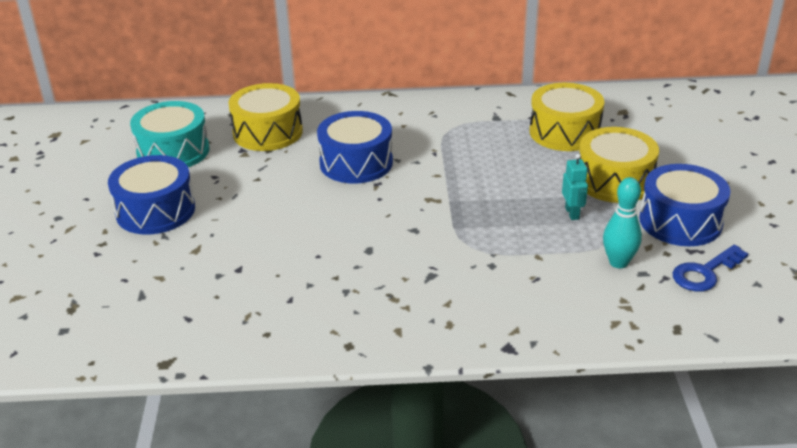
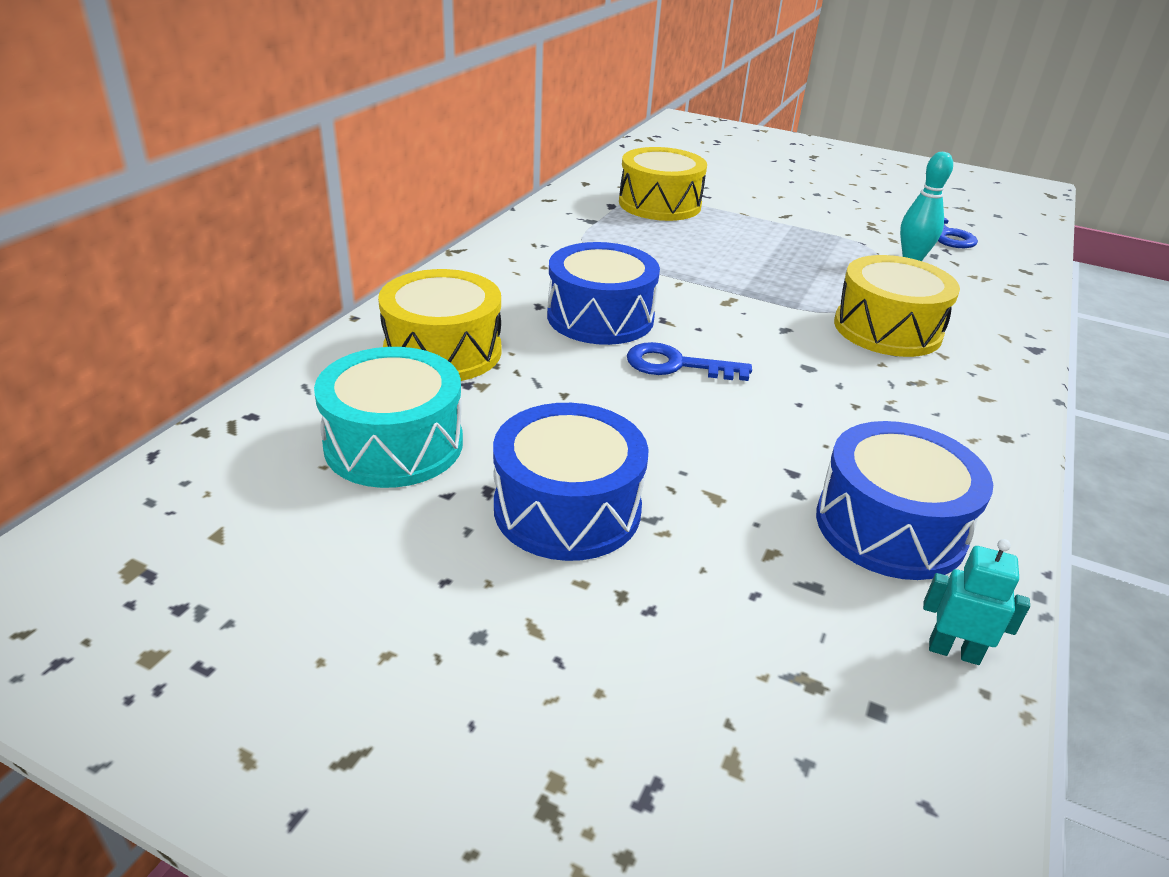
camera: 65 degrees left, 0 degrees up
(323, 203) = (676, 365): none -> blue key
(572, 213) = (814, 248): turquoise robot -> turquoise robot (953, 651)
(614, 181) = (771, 215): yellow drum -> yellow drum (887, 329)
(680, 221) = (861, 216): blue drum -> blue drum (890, 527)

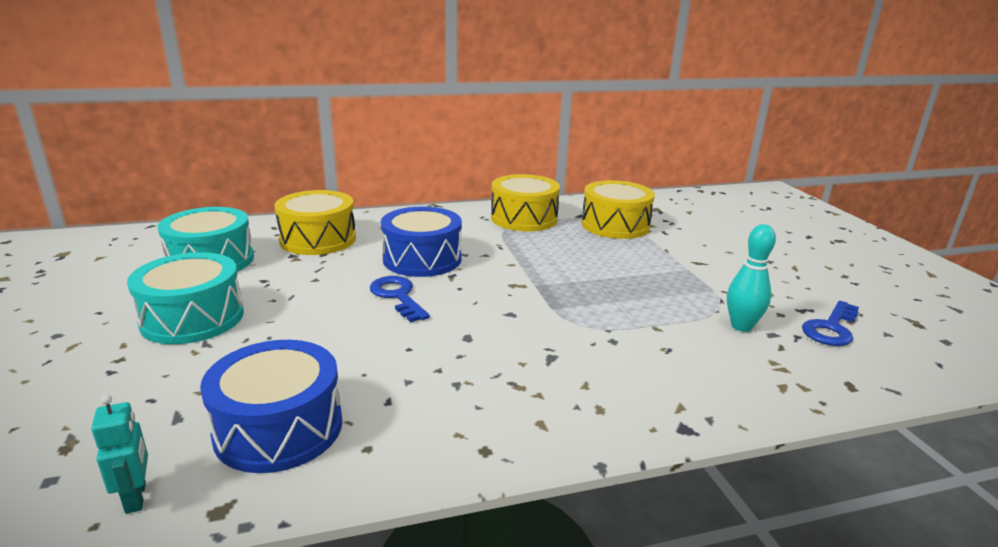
camera: 50 degrees right, 10 degrees down
(567, 508) = (192, 318): blue drum -> turquoise drum
(887, 329) = (584, 350): yellow drum -> yellow drum (524, 218)

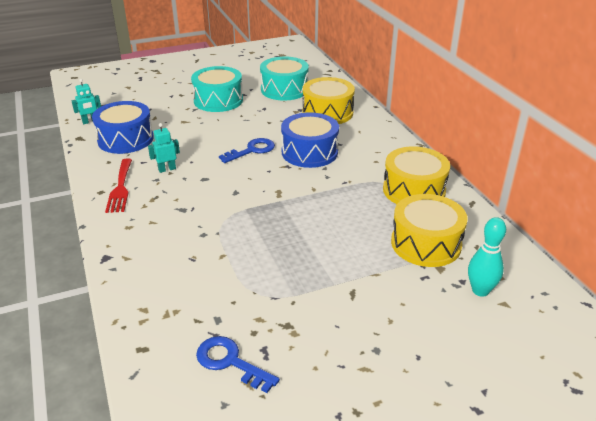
camera: 85 degrees right, 10 degrees up
(426, 372) = (167, 169): none -> turquoise robot
(477, 424) = (120, 188): none -> red fork
(741, 326) = (228, 302): turquoise bowling pin -> turquoise bowling pin (480, 291)

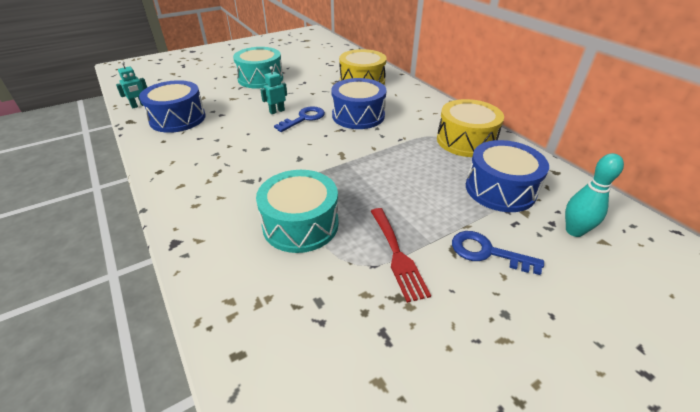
camera: 10 degrees left, 5 degrees up
(120, 188) = (180, 165): red fork -> red fork (397, 255)
(167, 169) = (225, 143): turquoise robot -> turquoise robot (277, 111)
(230, 362) = (349, 356): blue key -> blue key (487, 252)
(284, 89) = (317, 66): turquoise drum -> turquoise drum (300, 224)
(426, 243) = (500, 189): yellow drum -> blue drum

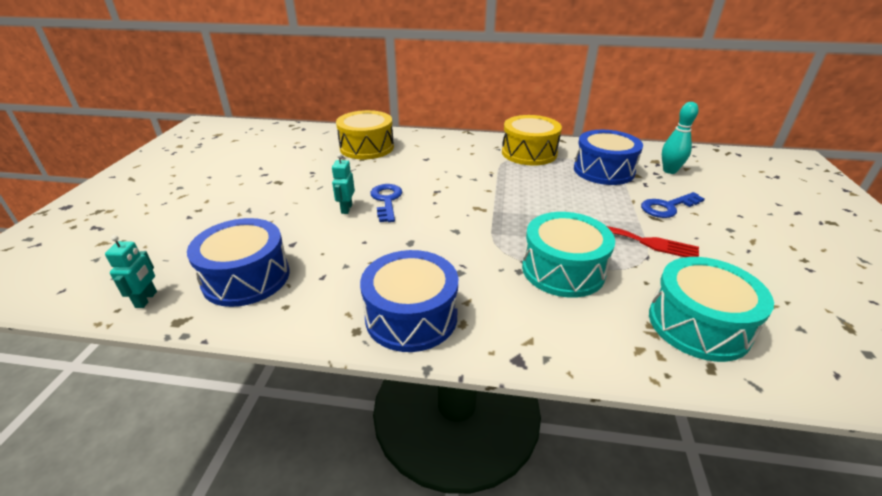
camera: 50 degrees left, 5 degrees down
(260, 78) = (253, 191): turquoise drum -> turquoise drum (698, 324)
(358, 115) = (425, 174): blue drum -> blue drum (411, 316)

